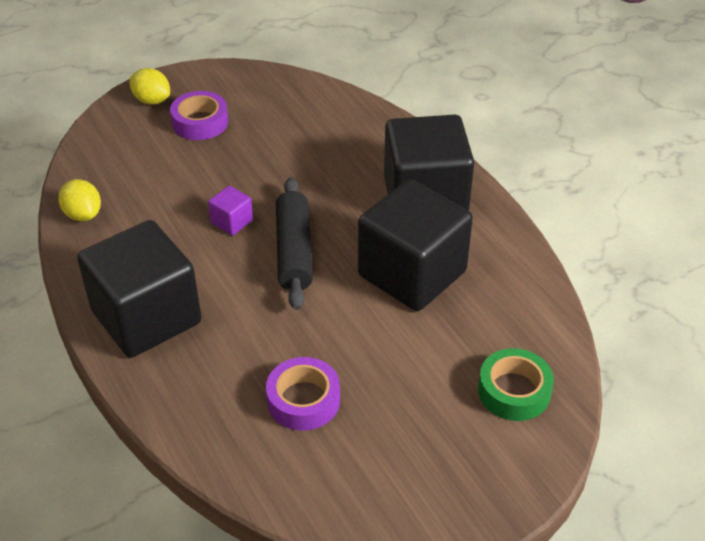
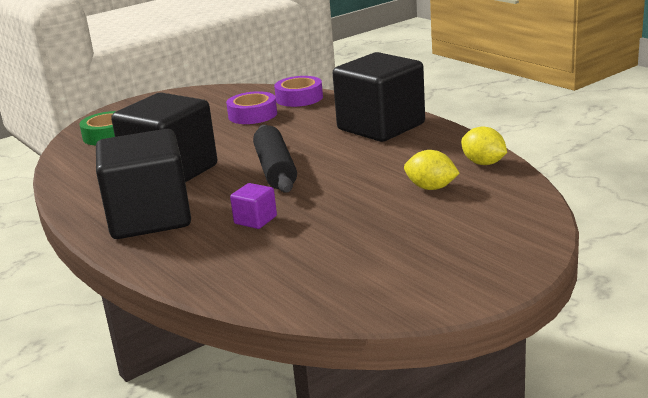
camera: 175 degrees right, 20 degrees down
(152, 100) = (499, 257): yellow lemon -> yellow lemon (431, 188)
(200, 122) = (420, 244): purple tape -> purple tape (299, 98)
(232, 222) = (339, 178): purple cube -> purple cube (255, 220)

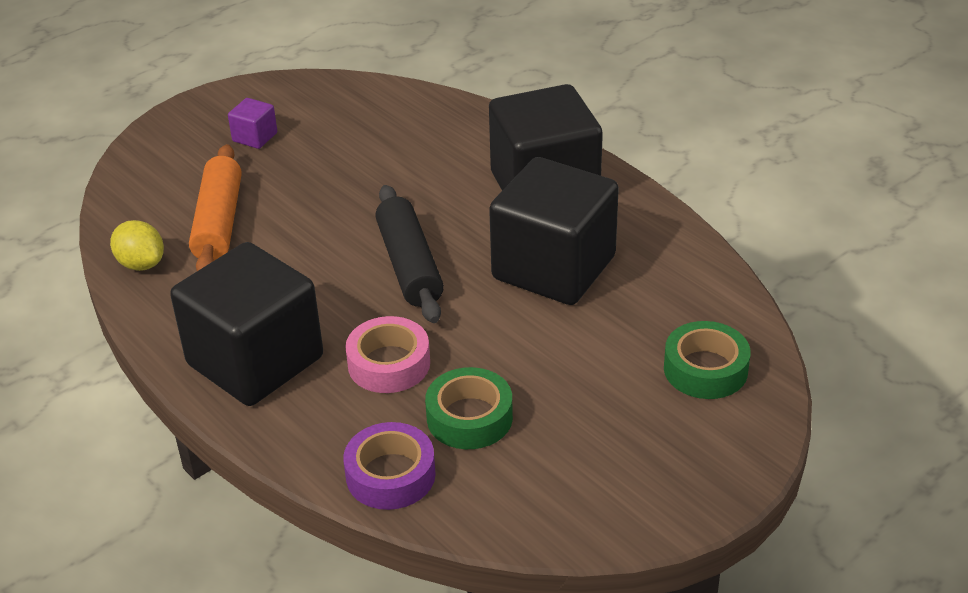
camera: 175 degrees right, 15 degrees up
(252, 115) = (469, 417): purple tape -> green tape
(255, 220) = (421, 180): purple cube -> purple cube (255, 137)
(296, 129) = (389, 364): none -> pink tape
(431, 188) = (219, 222): yellow lemon -> orange rolling pin

